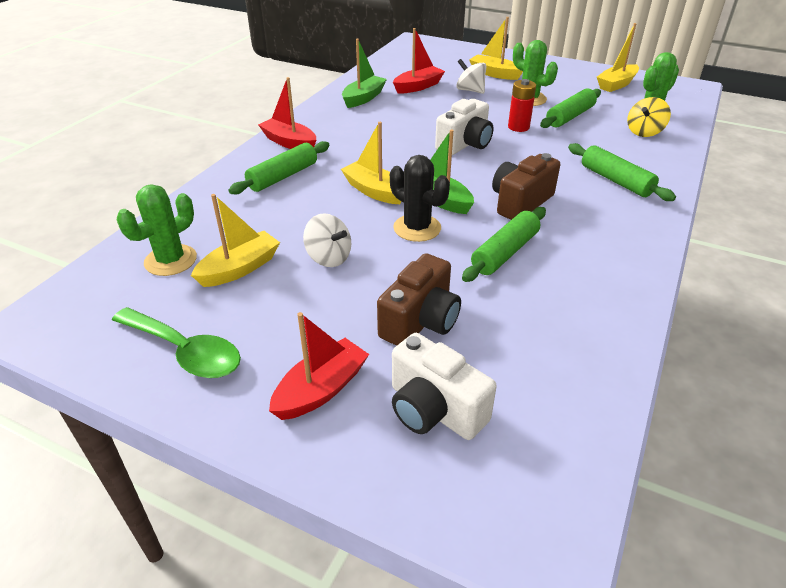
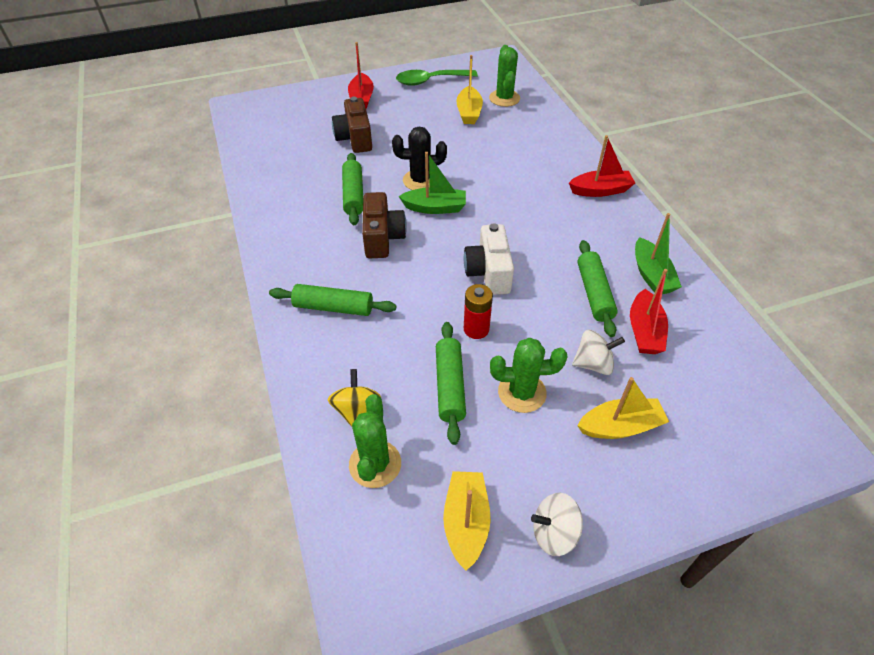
camera: 135 degrees right, 10 degrees up
(283, 176) = (549, 165): green rolling pin -> green rolling pin (594, 293)
(329, 257) = (439, 139): white spinning top -> white spinning top (554, 533)
(374, 191) = (482, 189): yellow boat -> none
(434, 409) = (311, 115): white camera -> none

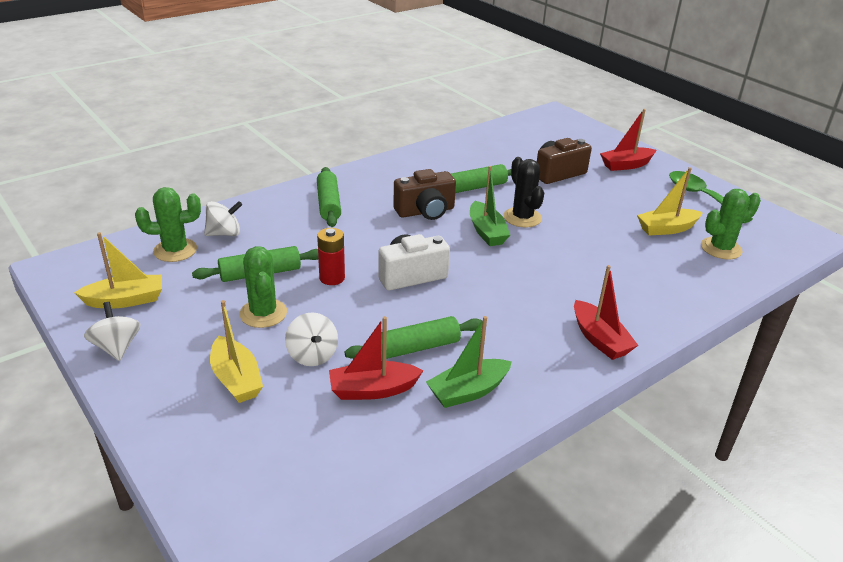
camera: 70 degrees right, 15 degrees down
(356, 410) = (224, 233): yellow spinning top -> white spinning top

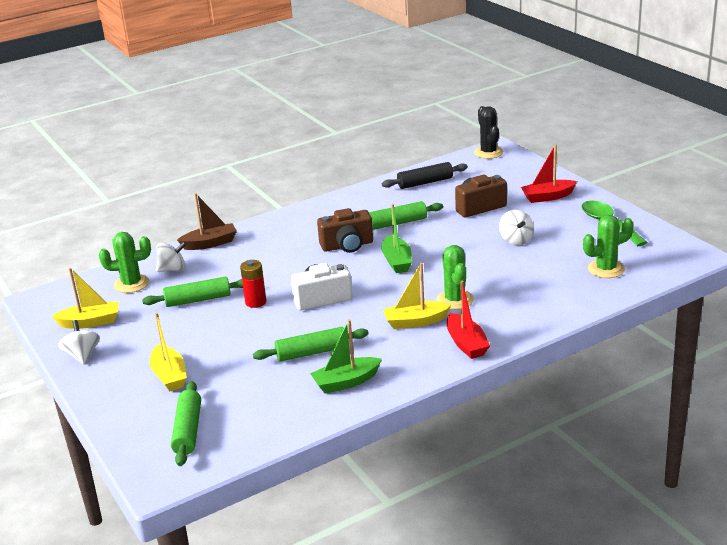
camera: 10 degrees right, 5 degrees down
(263, 313) = (196, 330): green cactus -> green cactus (455, 300)
(265, 203) = (210, 243): none -> brown boat
(312, 355) = (230, 359): white spinning top -> white spinning top (516, 240)
(328, 204) = (264, 242): green rolling pin -> green rolling pin (187, 430)
(372, 390) = (272, 382): red boat -> none
(491, 144) = (425, 182): none -> black rolling pin
(522, 217) = (432, 248): black cactus -> black cactus (488, 152)
(666, 229) = (562, 253): yellow boat -> yellow boat (415, 322)

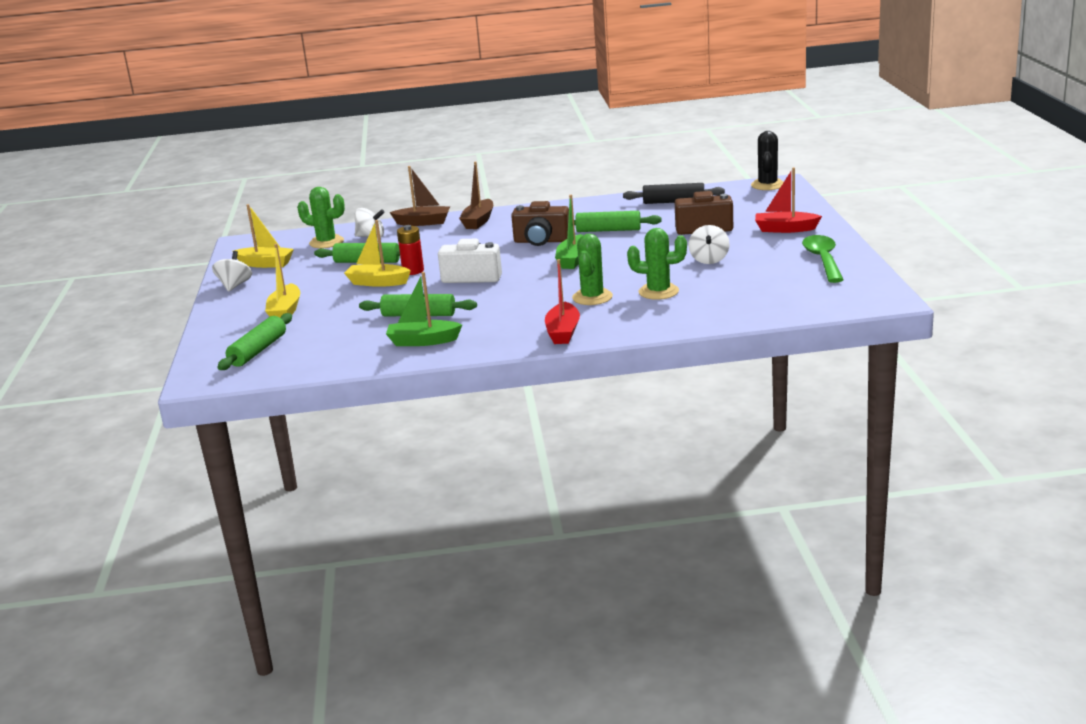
camera: 25 degrees right, 5 degrees down
(264, 233) = (478, 221): none -> brown boat
(415, 322) = (536, 308): yellow boat -> yellow boat (378, 282)
(606, 269) = (773, 296): green cactus -> green cactus (658, 292)

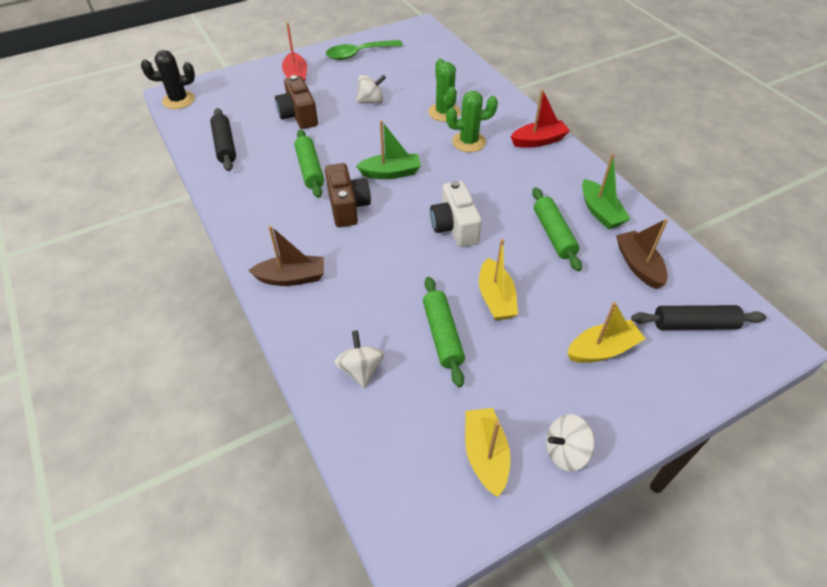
camera: 115 degrees left, 25 degrees up
(258, 351) = (694, 324): green rolling pin -> black rolling pin
(326, 242) = (389, 416): green cactus -> none
(413, 271) = (454, 280): red battery -> none
(423, 222) = (300, 332): brown boat -> brown boat (638, 265)

